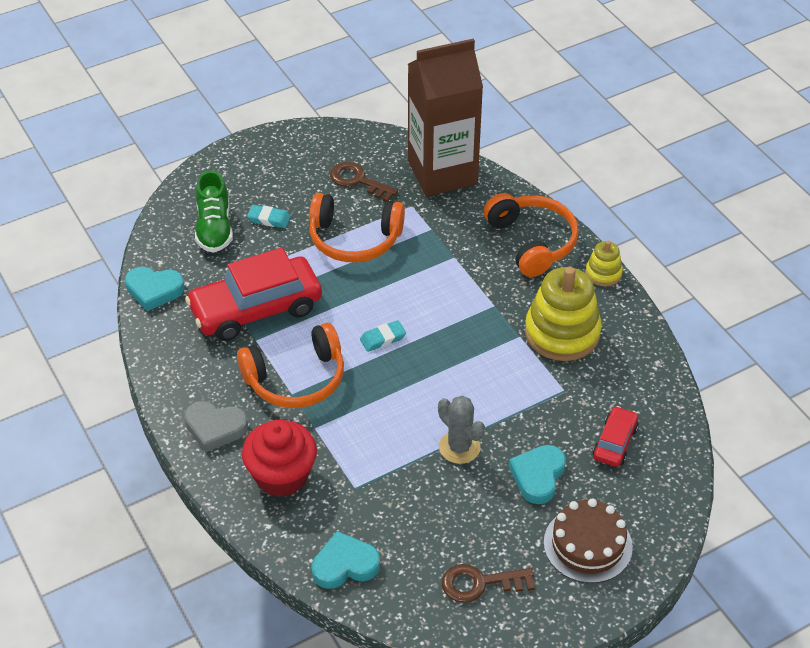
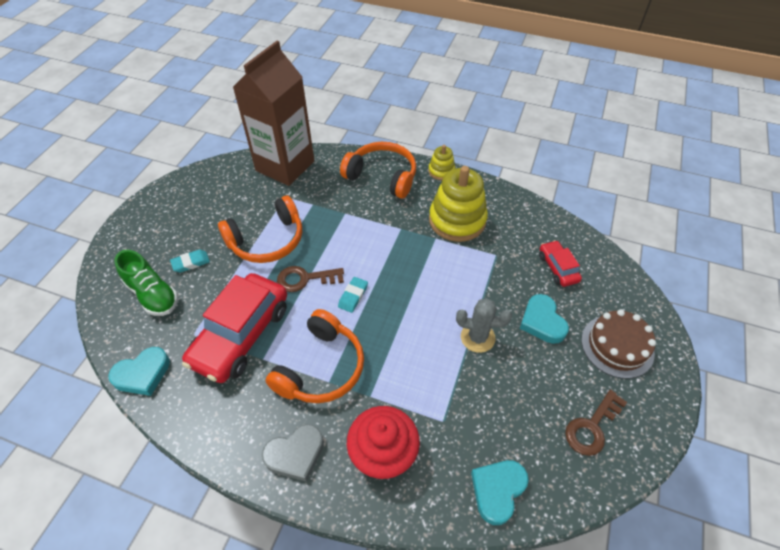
camera: 40 degrees left, 5 degrees up
(358, 181) = (233, 201): brown key -> brown key (305, 279)

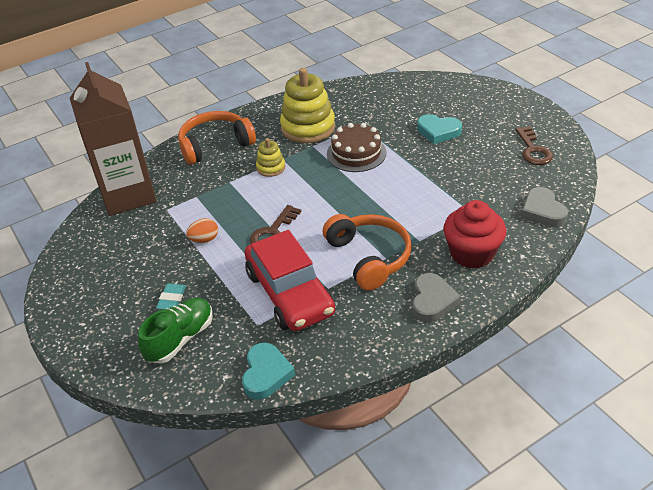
camera: 50 degrees left, 10 degrees down
(153, 294) = (180, 339): green shoe -> green shoe turned 45 degrees counterclockwise
(267, 240) = (204, 239): orange headphones -> orange egg
(353, 296) = (320, 212): turquoise eraser -> none
(441, 171) = (249, 113): yellow stacking toy -> yellow stacking toy (271, 168)
(477, 337) = (421, 166): grey cactus -> none
(497, 490) = (542, 211): turquoise heart -> grey heart
(557, 268) = (402, 103): red car -> none
(617, 346) = (487, 110): brown cake -> brown cake (356, 153)

